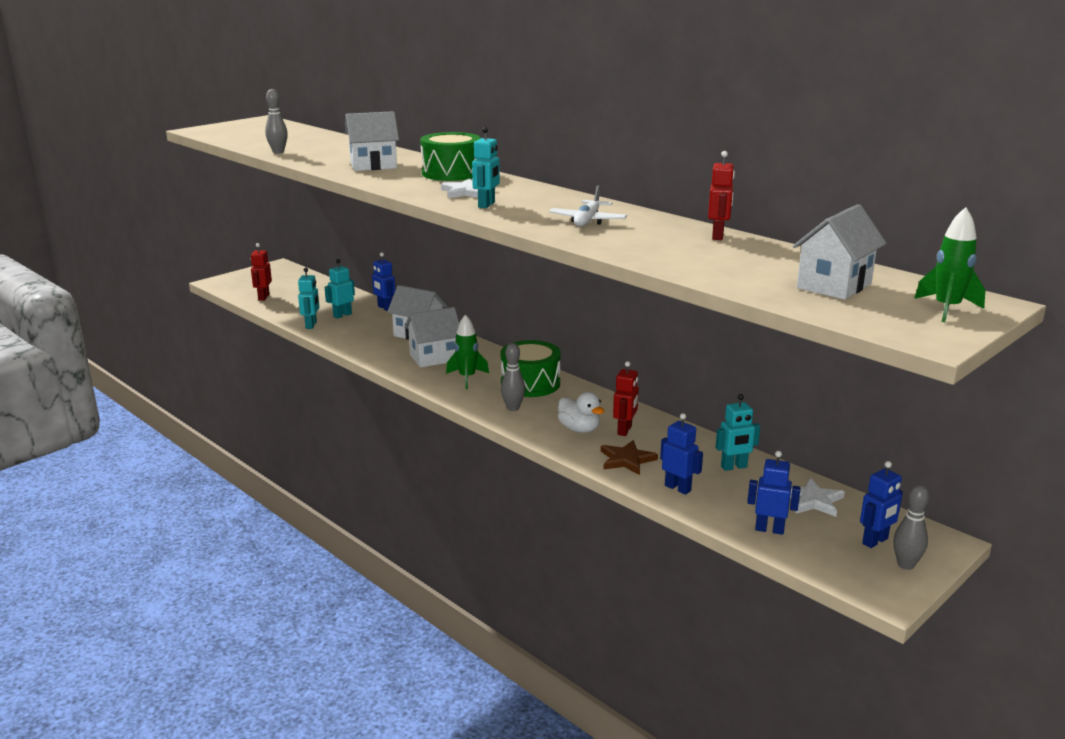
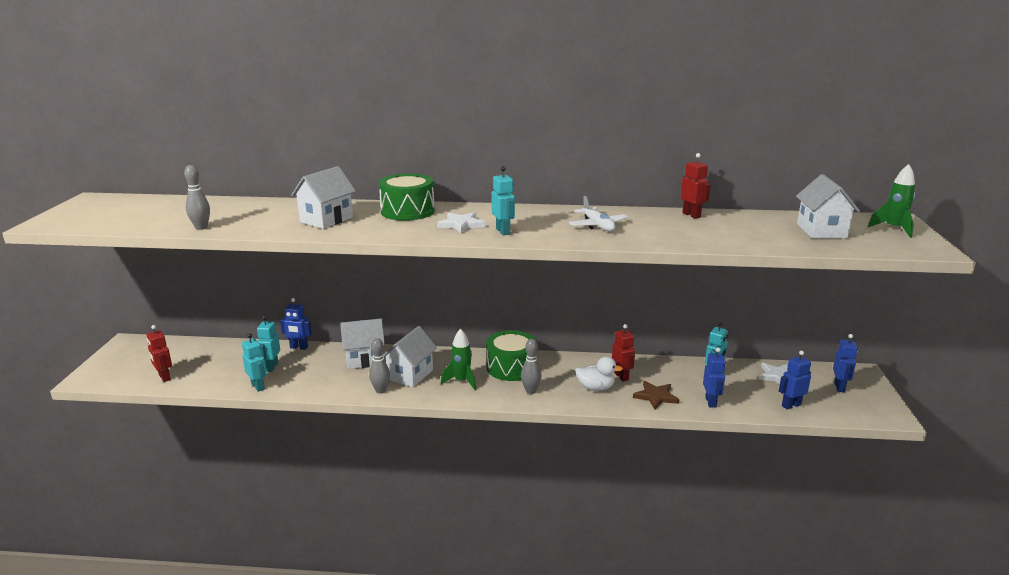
camera: 40 degrees left, 0 degrees up
(678, 488) = (711, 402): blue robot -> blue robot turned 90 degrees clockwise
(905, 565) = (870, 394): grey bowling pin -> grey bowling pin (380, 390)

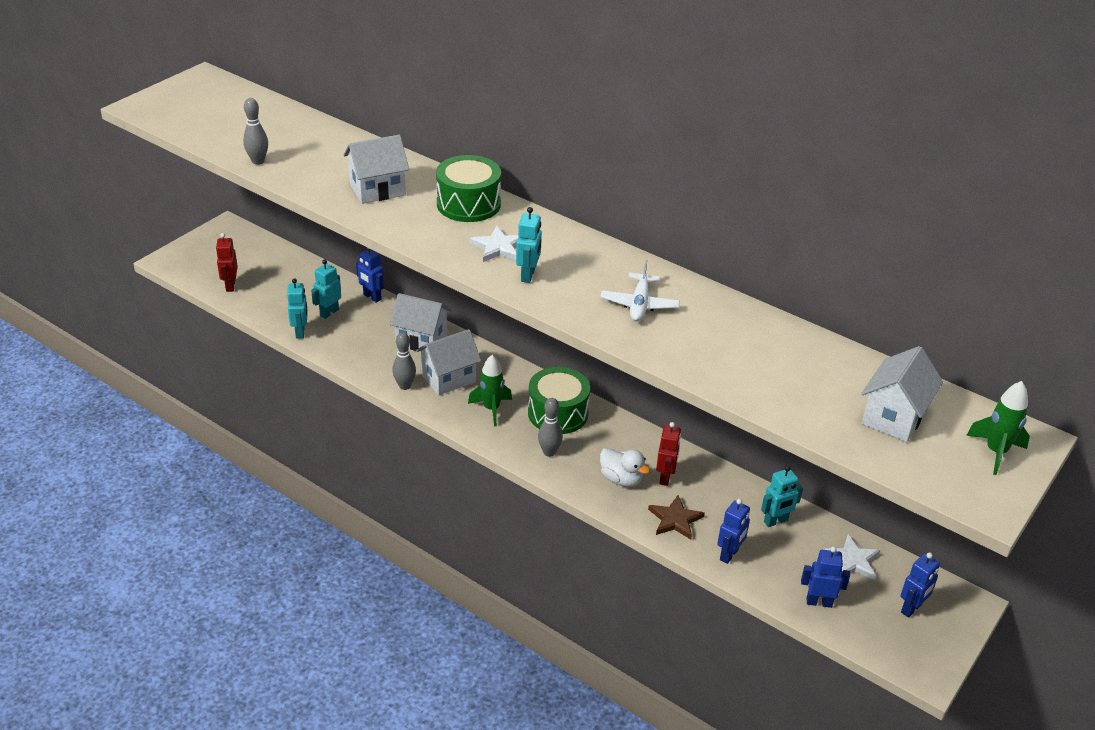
camera: 30 degrees right, 15 degrees up
(691, 215) = (772, 328): red robot -> none

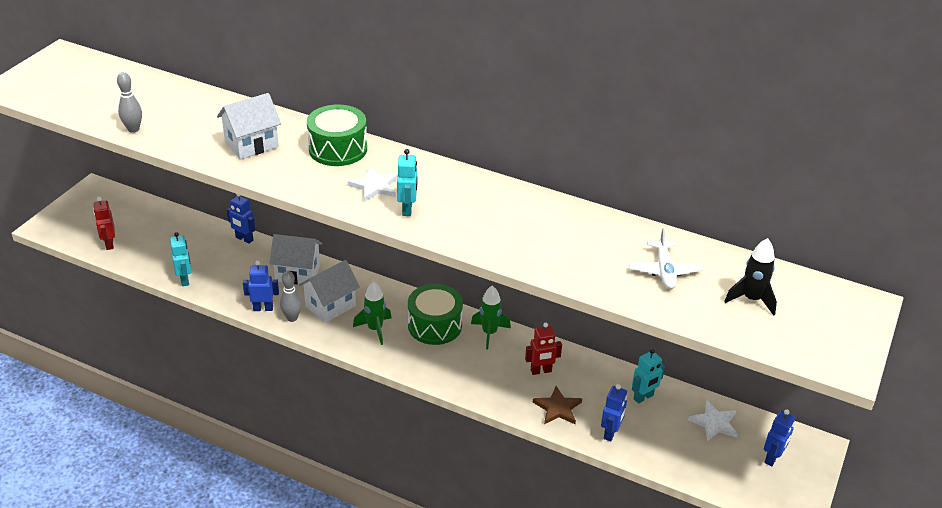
camera: 10 degrees left, 0 degrees up
(329, 312) = (207, 258): turquoise robot -> none
(549, 452) = (435, 362): grey bowling pin -> none
(621, 479) = (503, 378): white duck -> none
(639, 304) = (512, 224): white plane -> white plane (664, 271)
(665, 477) = (541, 371): red robot -> red robot turned 75 degrees clockwise
(819, 602) = (695, 464): blue robot -> blue robot (263, 308)
(893, 417) = (751, 299): white house -> black rocket
(995, 452) = (842, 319): green rocket -> green rocket (489, 333)

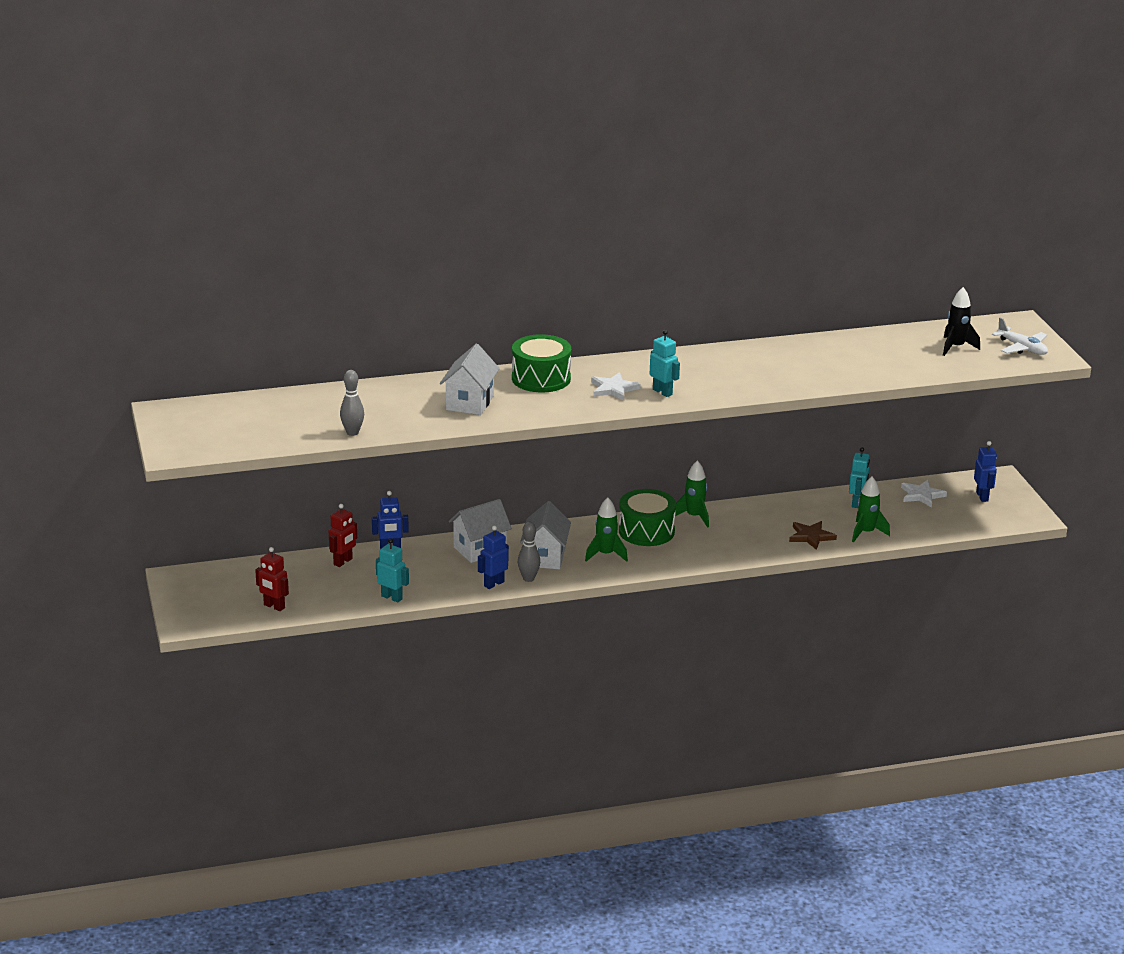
camera: 40 degrees left, 10 degrees down
(541, 371) = (766, 521): red robot -> red robot (343, 562)
(610, 433) = (866, 533): blue robot -> green rocket
(664, 271) = (883, 354): white plane -> white plane (1022, 348)

